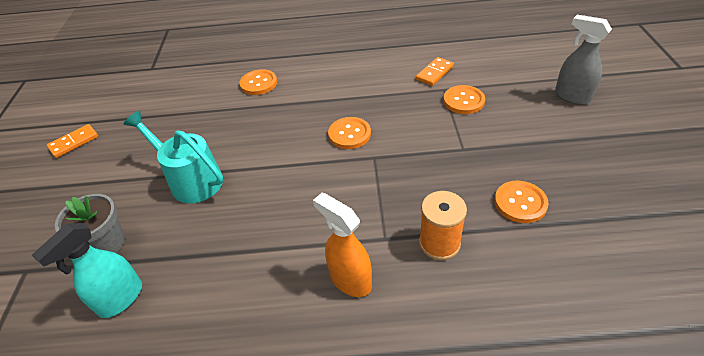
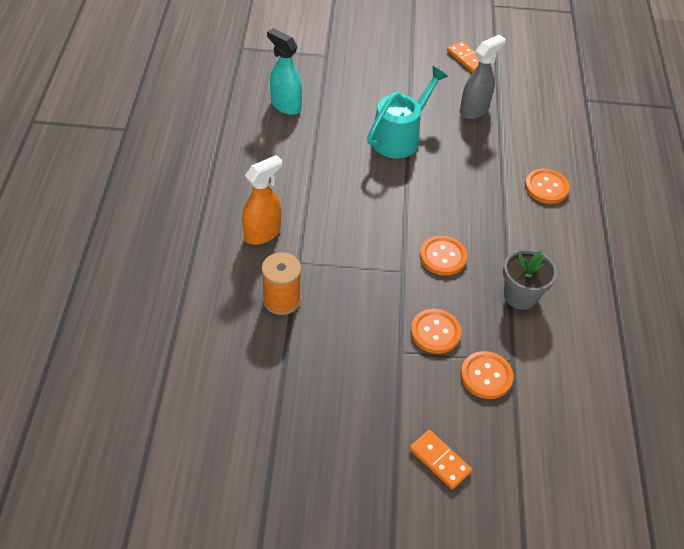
camera: 90 degrees right, 5 degrees up
(107, 243) = (340, 93): grey flower pot -> grey flower pot (520, 296)
(434, 73) = (550, 360): orange domino -> orange domino (440, 460)
(520, 203) = (312, 377): orange button -> orange button (435, 332)
(572, 96) = (478, 502): grey spray bottle -> grey spray bottle (474, 110)

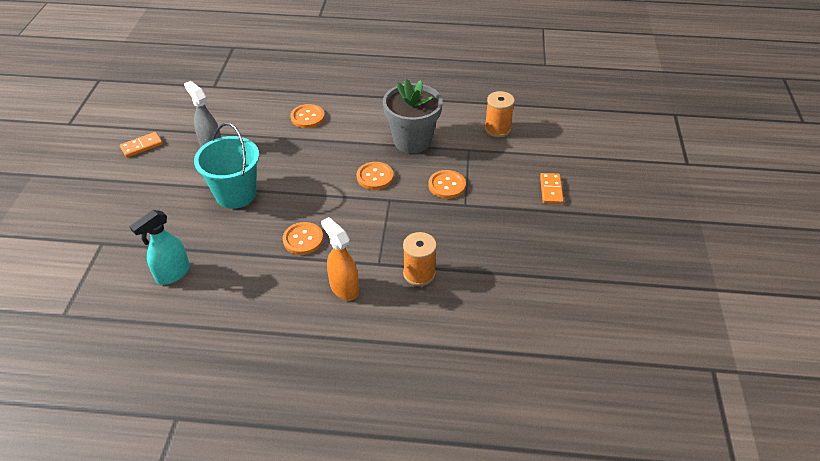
camera: 85 degrees left, 5 degrees down
(400, 137) = (236, 194): turquoise watering can -> turquoise bucket
(440, 460) = (551, 190): orange domino -> orange domino turned 45 degrees counterclockwise
(486, 376) = (482, 163): orange button -> orange button (303, 239)
(520, 296) = (412, 141): grey flower pot -> grey flower pot, size x1.55
(568, 401) = (497, 129): none -> orange spool

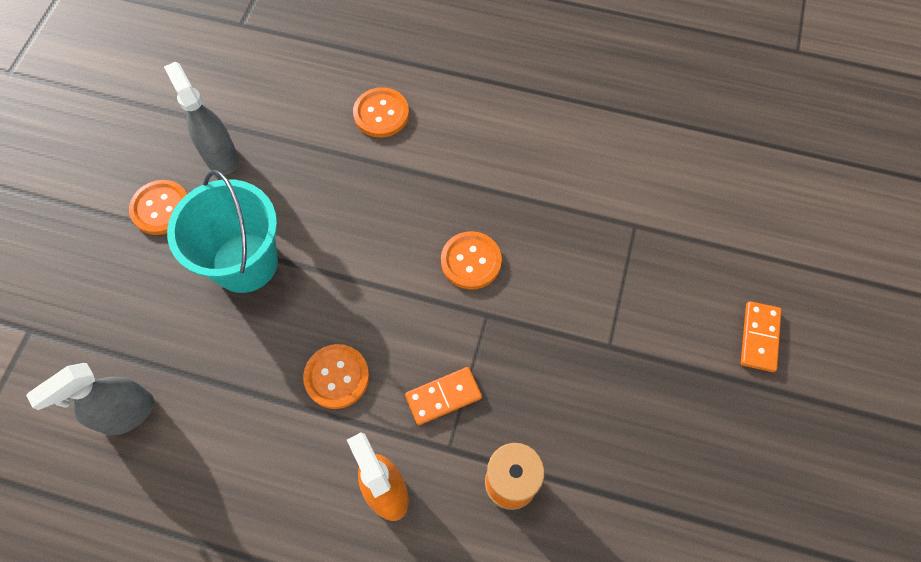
camera: 10 degrees right, 20 degrees up
(142, 146) = (113, 137): orange domino -> orange domino (443, 397)
(172, 274) = (127, 414): turquoise spray bottle -> grey spray bottle
(412, 141) = (544, 191): grey flower pot -> none
(447, 185) = (586, 299): orange button -> orange button (161, 208)
(497, 129) = (691, 187): orange spool -> none

